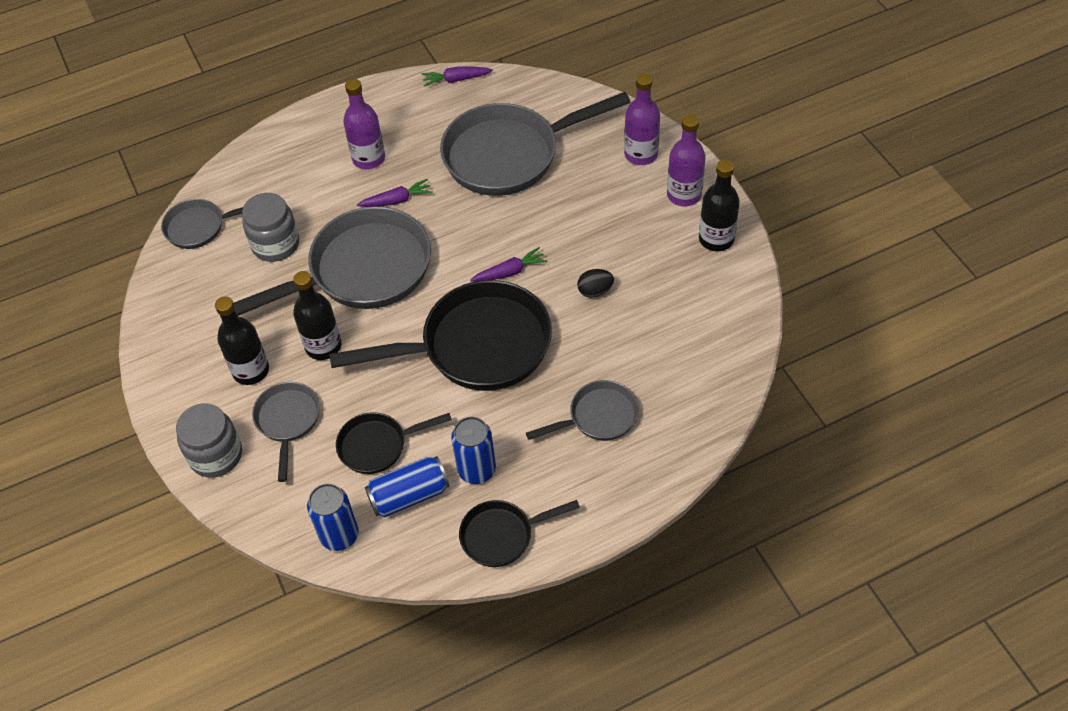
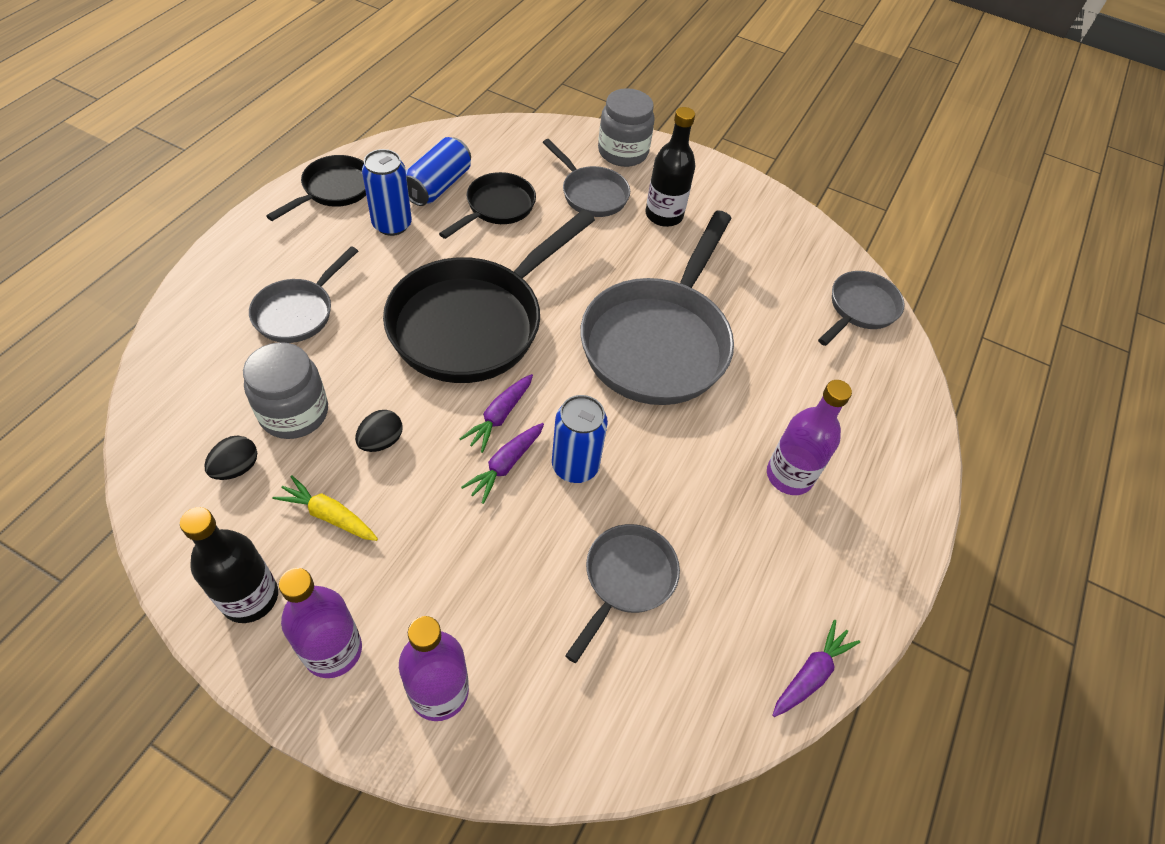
camera: 135 degrees right, 0 degrees up
(275, 244) = (771, 327): grey jar -> grey jar (294, 413)
(323, 346) = (623, 259): black bottle -> none
(339, 535) = (472, 143): blue can -> blue can (575, 466)
(397, 200) = (702, 439): purple carrot -> purple carrot (505, 465)
(509, 155) = (626, 580): grey pan -> grey pan, size x0.51
(651, 262) = (328, 515): none -> yellow carrot
(694, 316) = (236, 468): none -> black egg

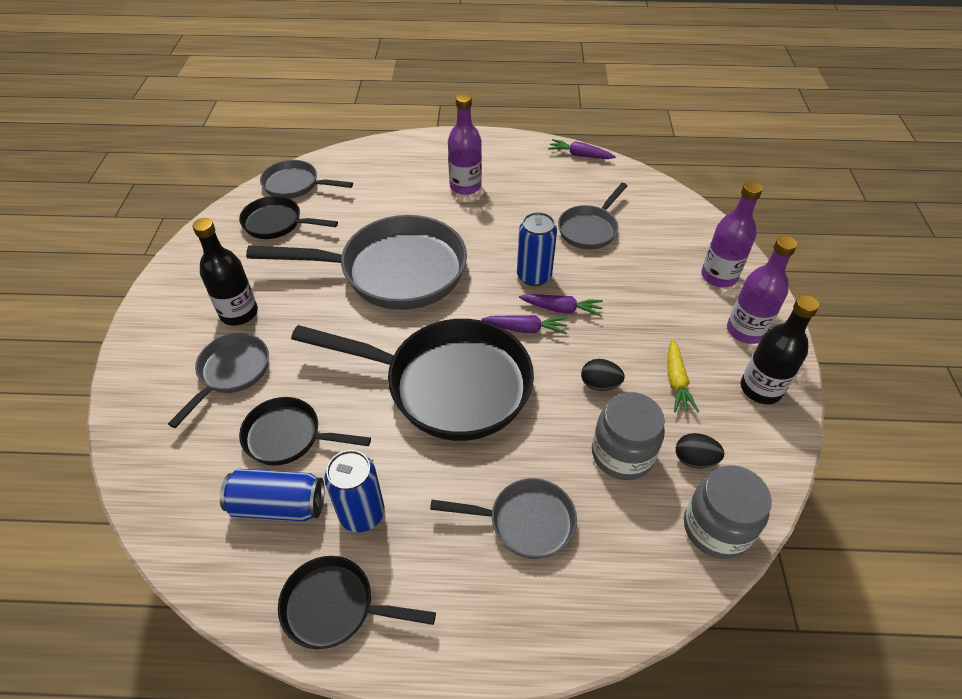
camera: 110 degrees left, 5 degrees down
(623, 152) = (150, 373): grey jar -> grey jar (716, 528)
(626, 580) = (590, 229): grey pan -> grey pan turned 60 degrees counterclockwise
(791, 275) = (277, 223): none -> black pan

